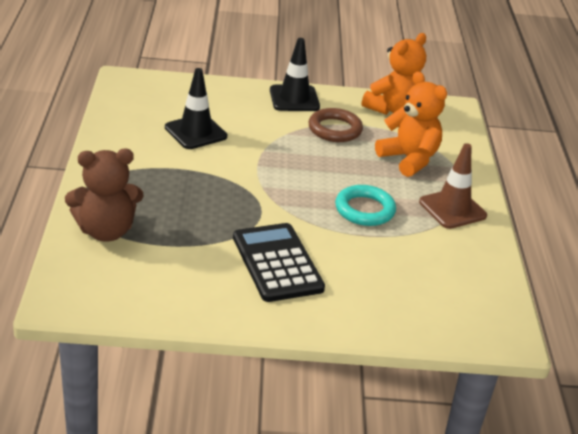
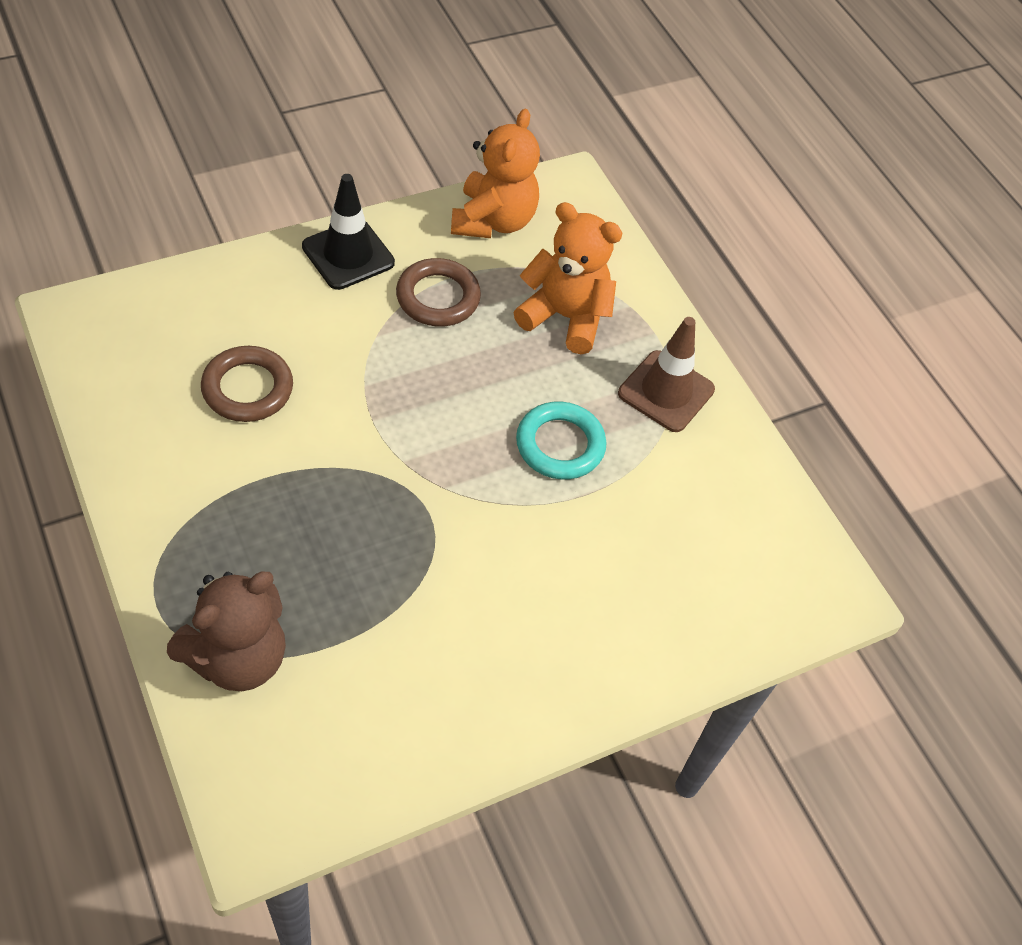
camera: 30 degrees left, 20 degrees up
(195, 132) = (247, 388): black traffic cone -> brown ring
(277, 263) = (504, 604): black calculator -> none

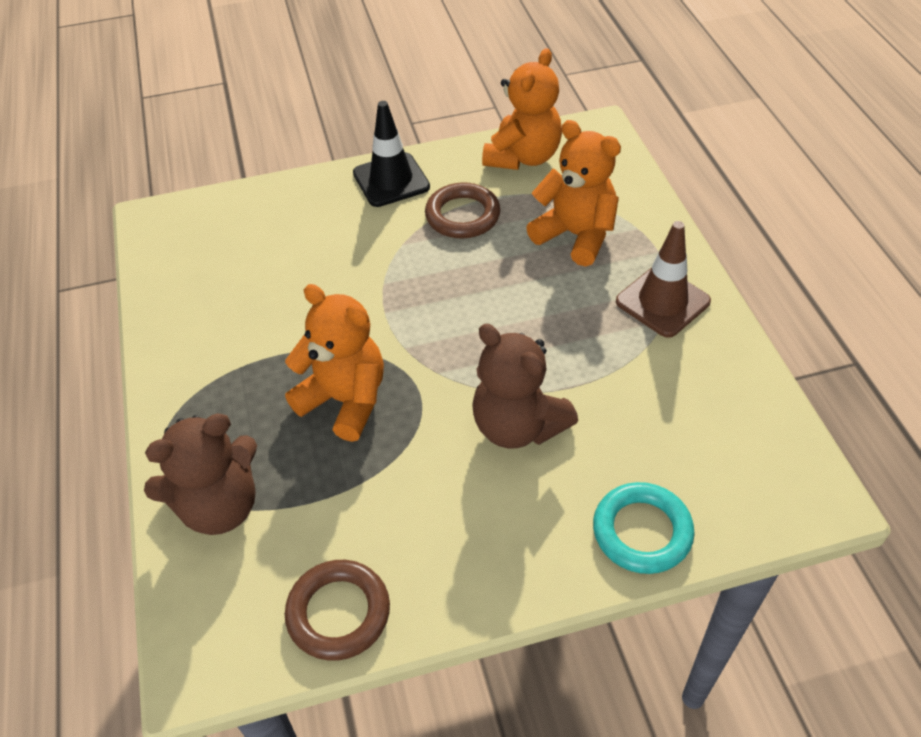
camera: 20 degrees right, 5 degrees down
(247, 388) = (282, 281): brown ring -> brown ring (338, 613)
(349, 527) = (345, 400): none -> orange teddy bear
(538, 541) = (518, 426): none -> brown teddy bear
(560, 445) = (553, 342): turquoise ring -> turquoise ring (642, 531)

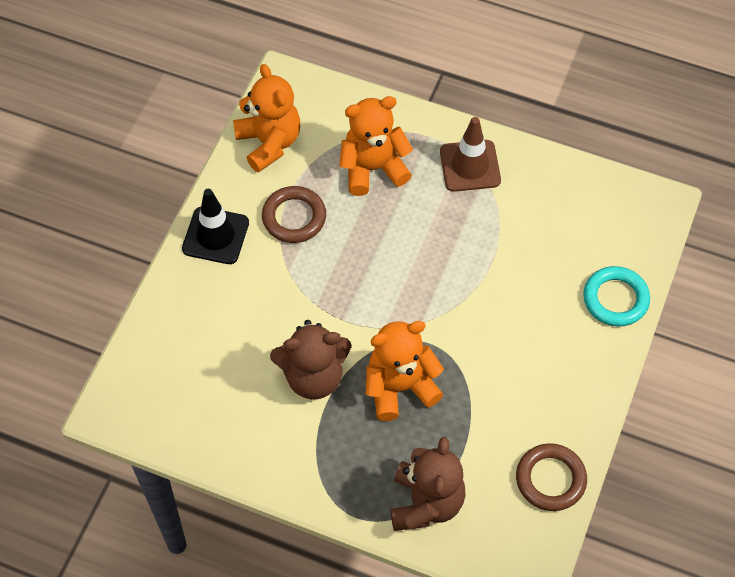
camera: 55 degrees left, 10 degrees up
(518, 426) = (498, 308): brown teddy bear -> brown teddy bear (313, 376)

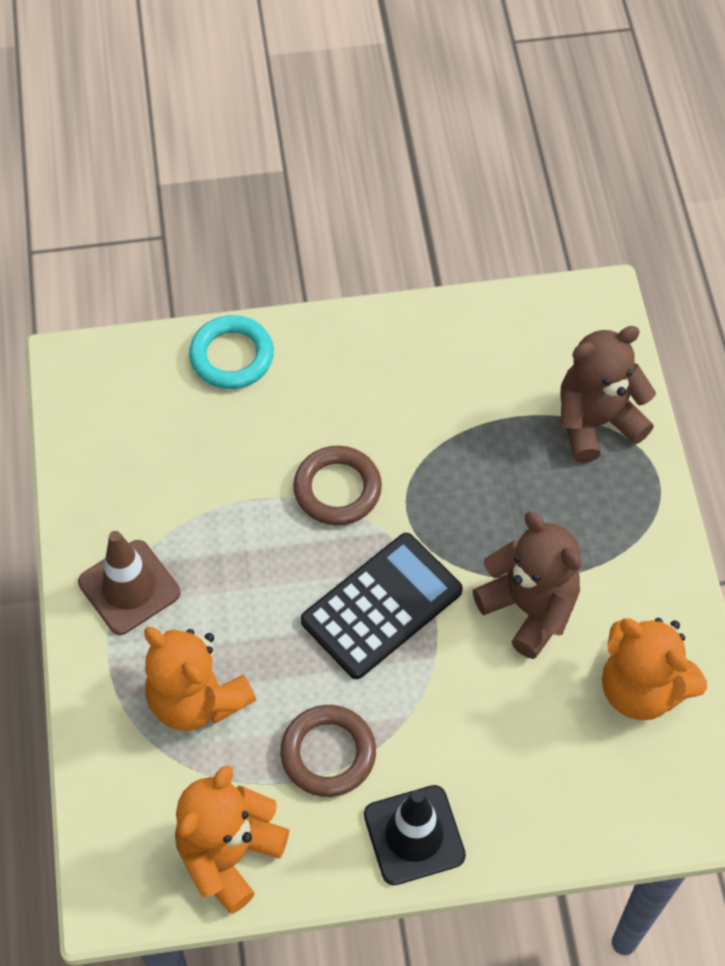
camera: 120 degrees left, 0 degrees up
(370, 293) = (381, 606): none -> black calculator
(400, 387) = (482, 513): orange teddy bear -> orange teddy bear (641, 688)
(550, 479) = (490, 325): brown ring -> brown ring (337, 489)

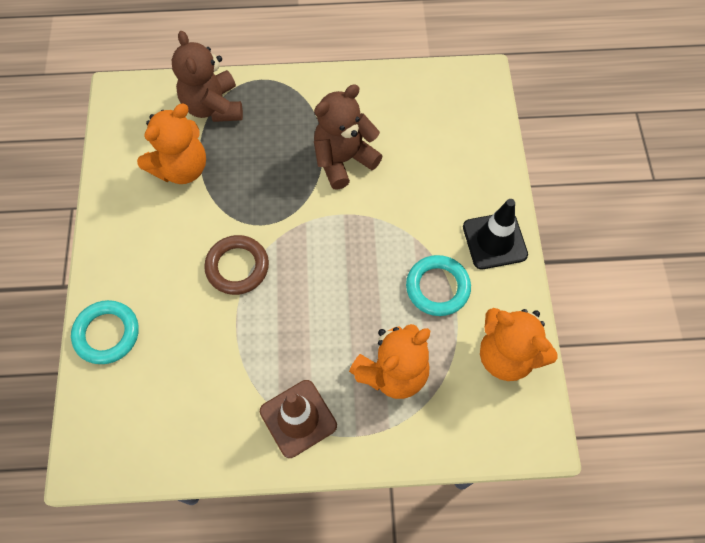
camera: 85 degrees left, 5 degrees up
(328, 753) = (437, 287): brown ring -> turquoise ring
(381, 606) = (333, 246): black calculator -> none
(641, 688) = (403, 107): orange teddy bear -> orange teddy bear (181, 168)

